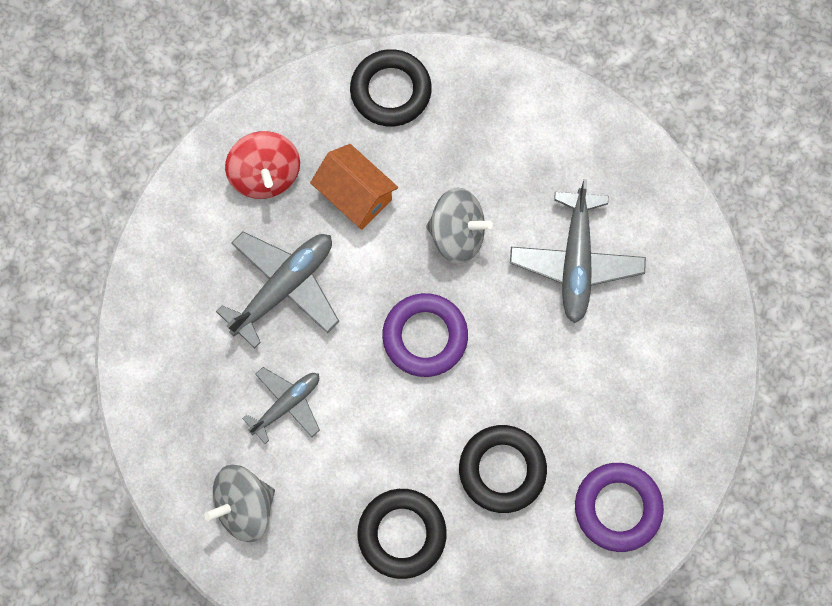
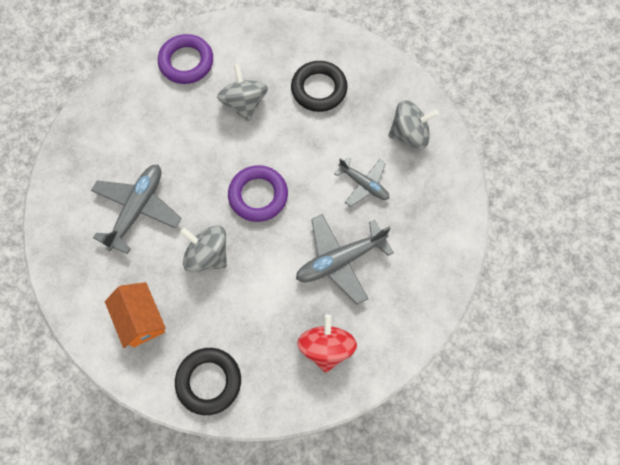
camera: 160 degrees left, 5 degrees down
(287, 404) = (364, 184): grey plane -> grey plane turned 120 degrees counterclockwise
(355, 195) = (266, 308): orange house -> orange house (141, 319)
(502, 469) = (244, 103): black ring -> grey spinning top

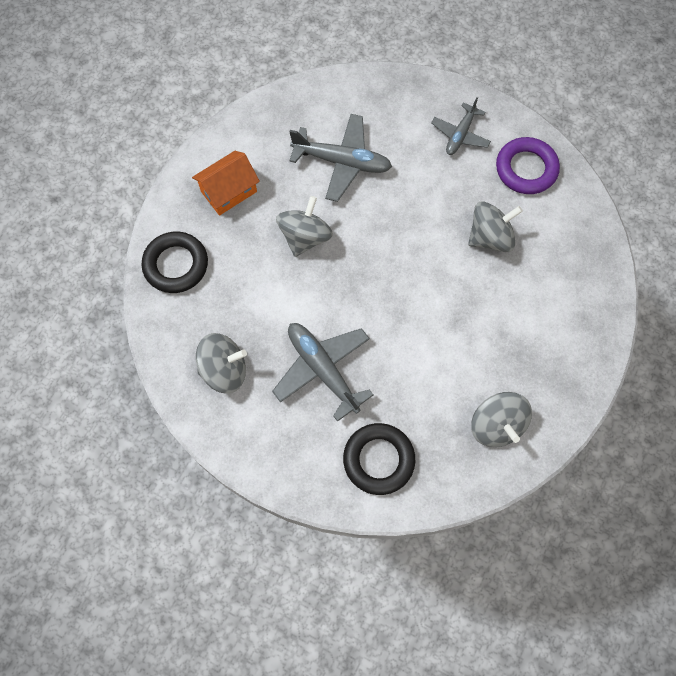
camera: 80 degrees right, 0 degrees up
(258, 195) = (381, 273): purple ring -> none
(319, 89) = (530, 313): black ring -> black ring (378, 460)
(326, 347) = (224, 370): red spinning top -> grey spinning top
(364, 184) = (419, 381): grey plane -> grey plane (460, 135)

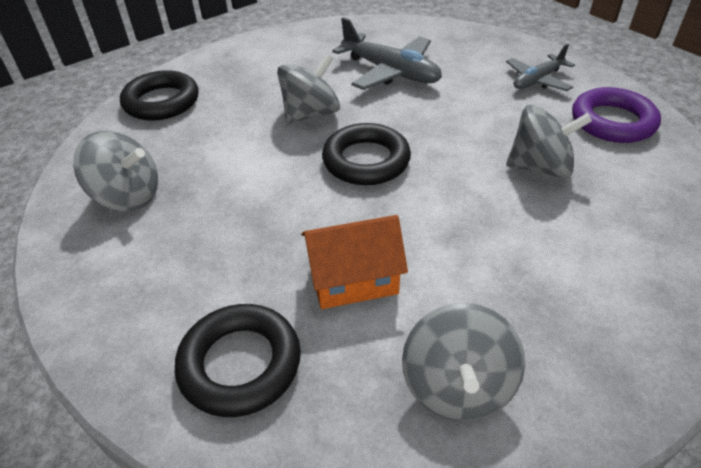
camera: 25 degrees right, 25 degrees down
(229, 191) = (259, 67): orange house -> orange house (353, 279)
(322, 369) = (241, 231): grey plane -> none
(371, 273) = (366, 160): none -> black ring

